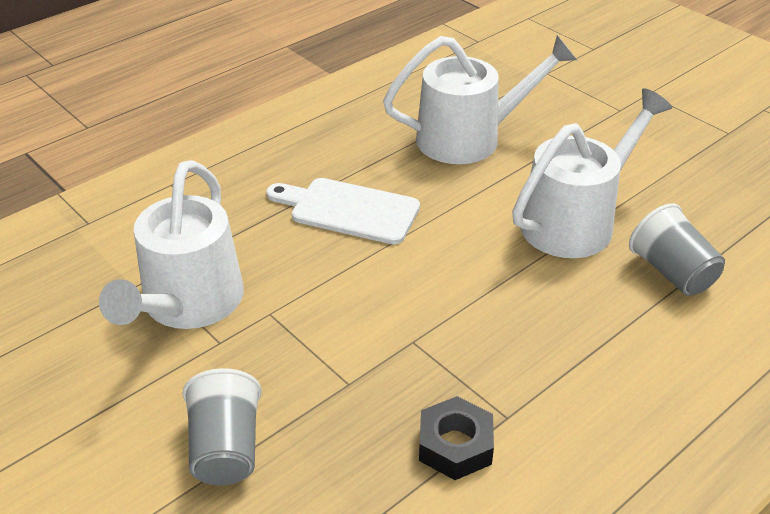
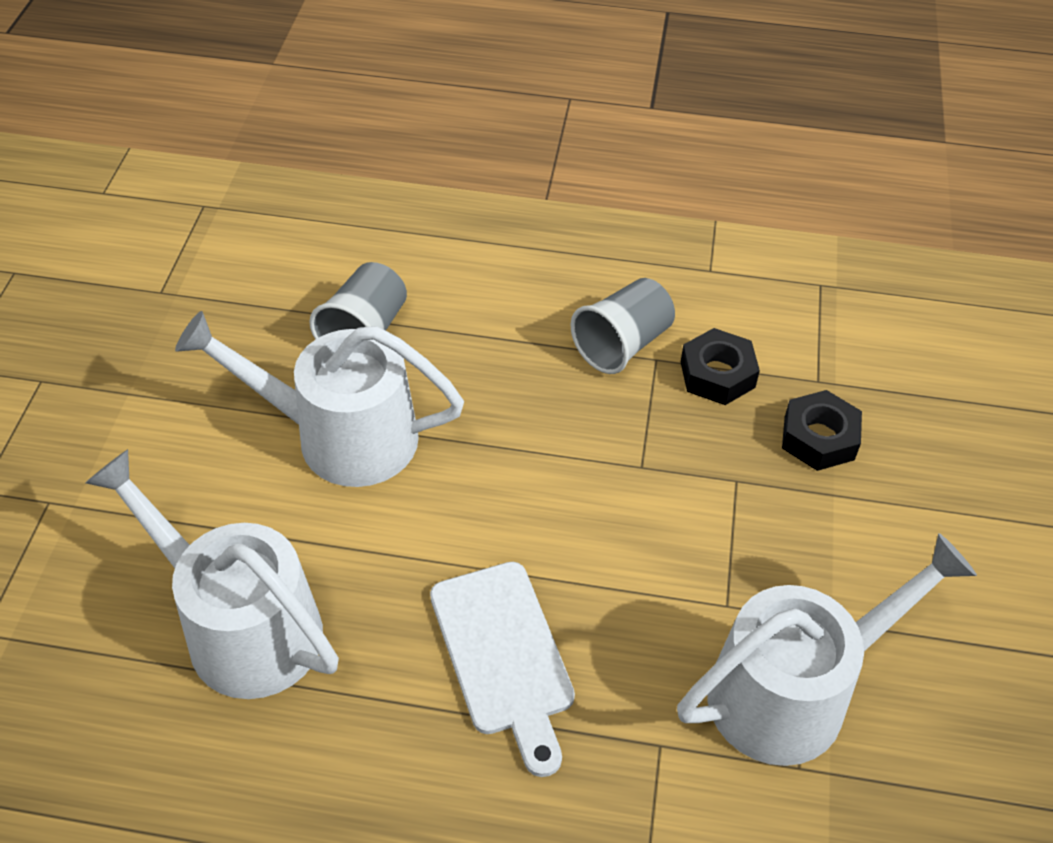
camera: 130 degrees left, 10 degrees up
(226, 449) = (888, 515): grey cup -> grey cup (622, 344)
(331, 463) = (819, 438): none -> black nut

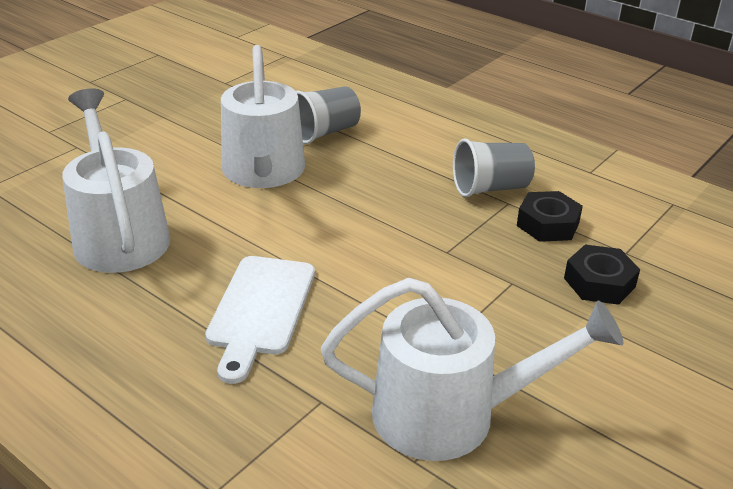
camera: 30 degrees right, 15 degrees down
(341, 436) = (263, 172): white watering can -> white watering can turned 135 degrees counterclockwise

